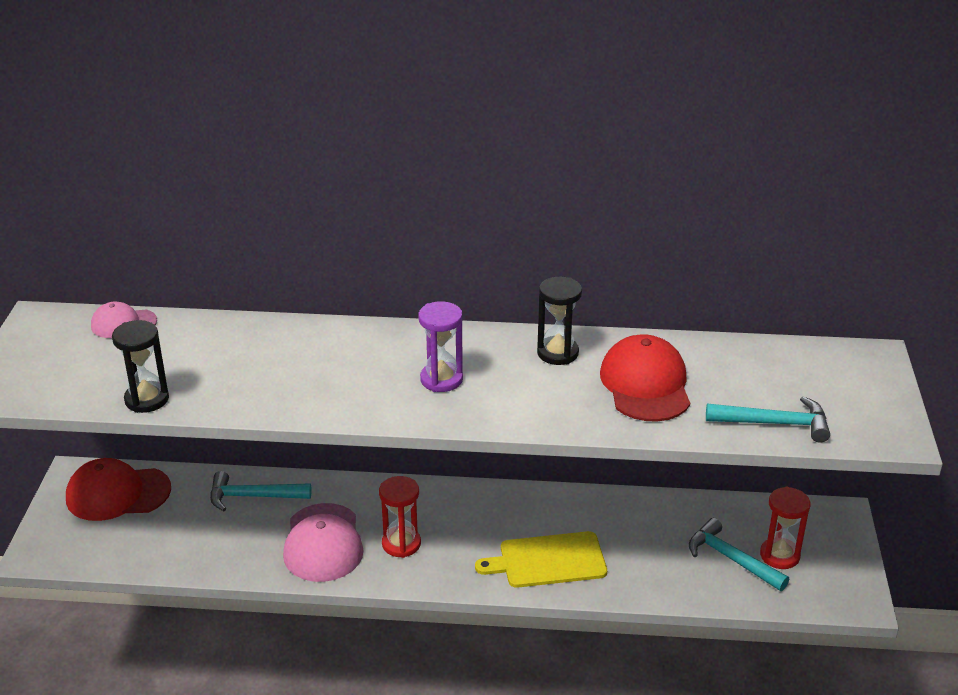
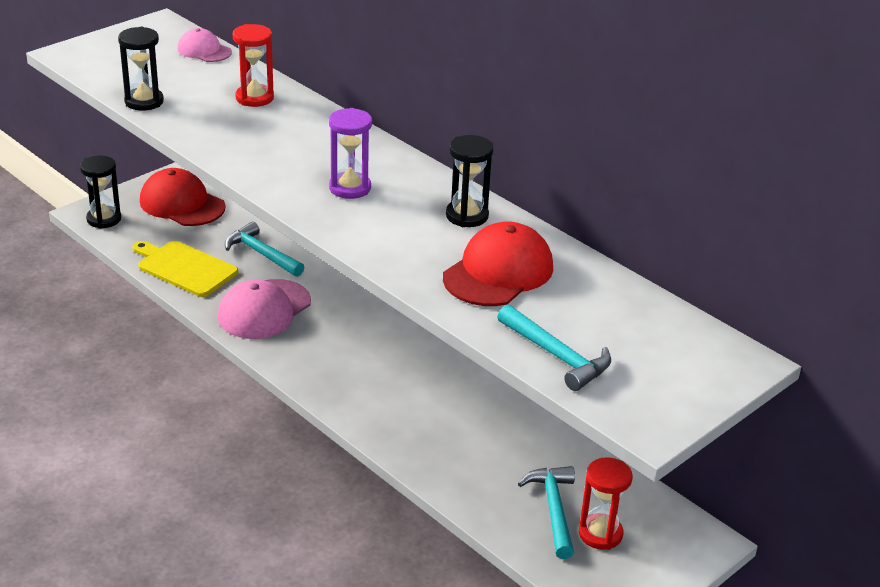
camera: 40 degrees right, 0 degrees up
(62, 550) = (104, 219): none -> black hourglass
(401, 544) = (315, 342): red hourglass -> red hourglass (254, 98)
(548, 560) = (404, 418): yellow cutting board -> yellow cutting board (184, 268)

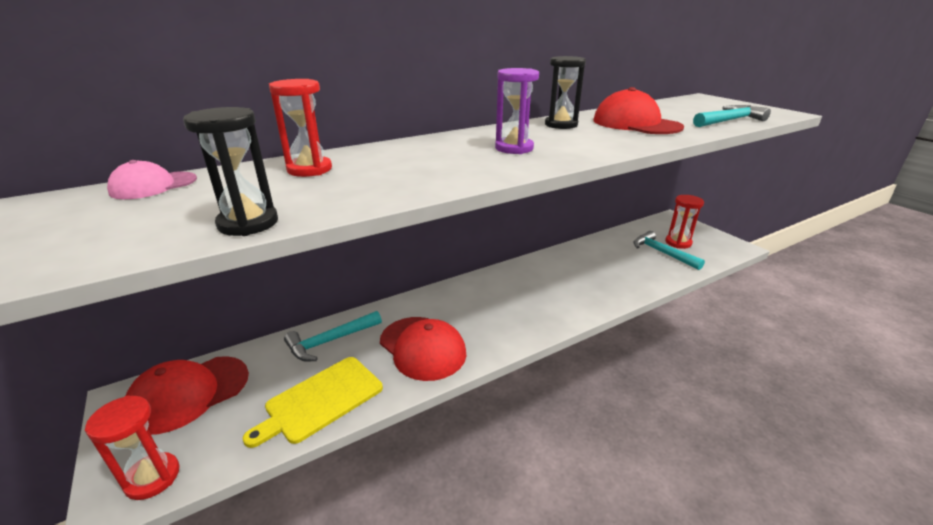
camera: 75 degrees left, 5 degrees down
(104, 219) = (152, 478): black hourglass -> red hourglass
(264, 310) = (422, 348): pink cap -> red cap
(553, 509) = (661, 252): turquoise hammer -> turquoise hammer turned 45 degrees clockwise

